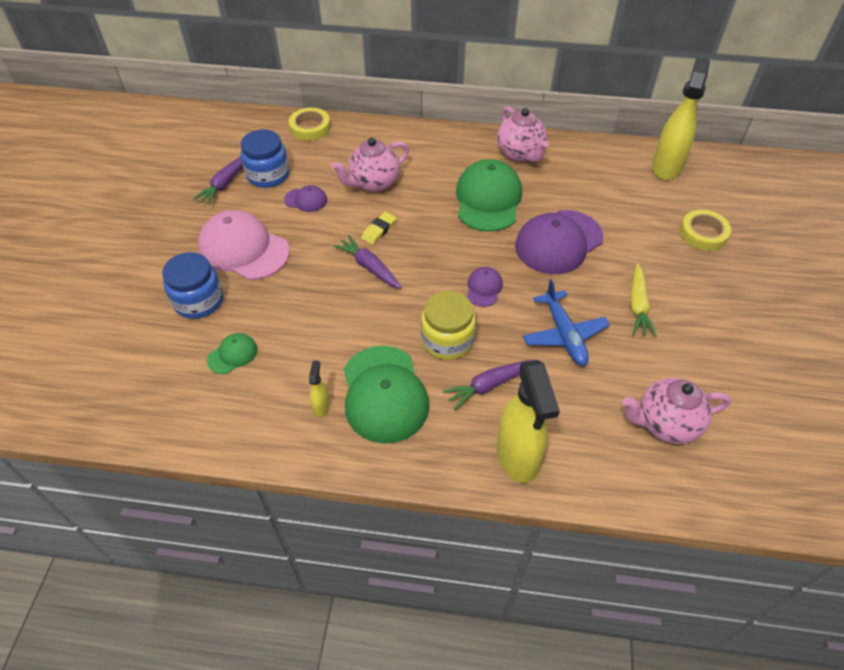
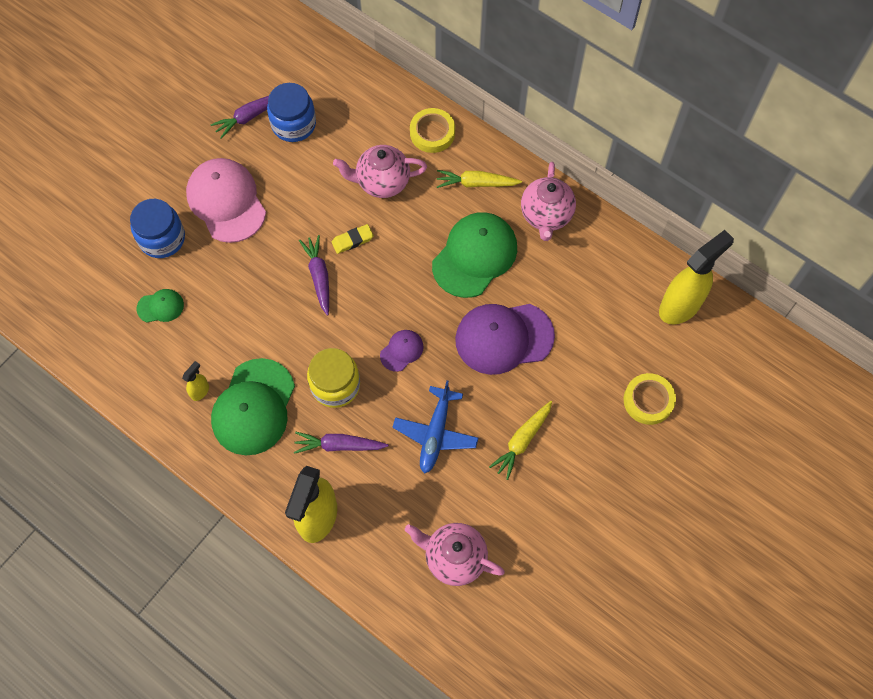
camera: 30 degrees right, 15 degrees up
(306, 200) = (310, 172): purple cap -> none
(310, 128) = (366, 82): yellow tape -> yellow tape (432, 133)
(450, 155) = (476, 183): none -> yellow carrot

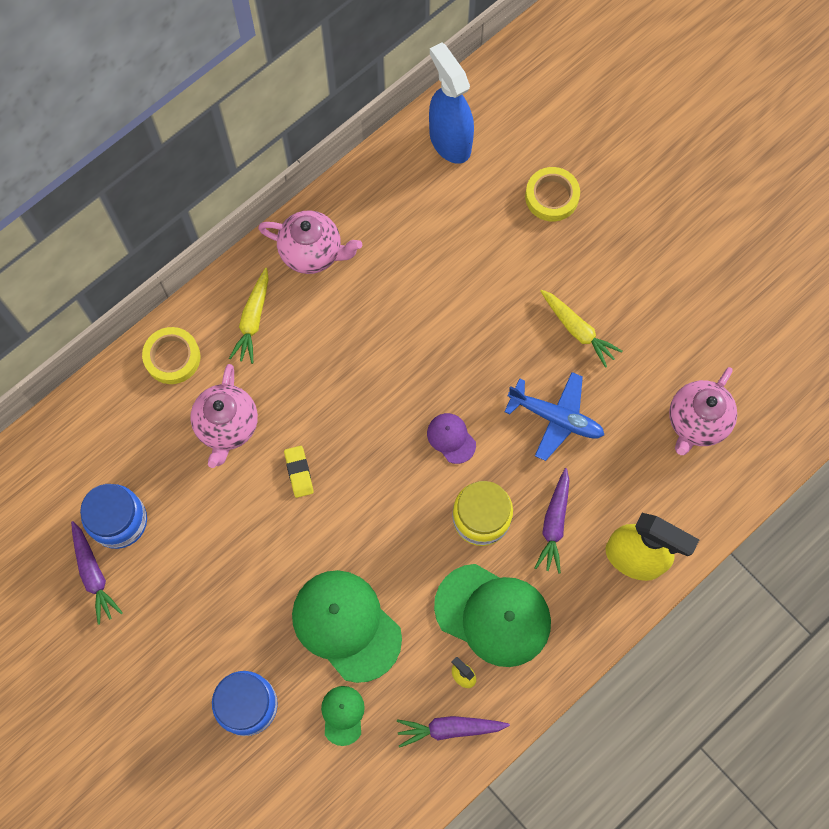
camera: 80 degrees left, 5 degrees up
(226, 201) = (212, 618): pink cap -> none
(319, 277) = (339, 518): purple carrot -> purple carrot (450, 729)
(475, 256) = (347, 338): green cap -> green cap (346, 625)
(504, 338) = (455, 326): purple cap -> none
(680, 306) = (449, 141): yellow spray bottle -> blue spray bottle

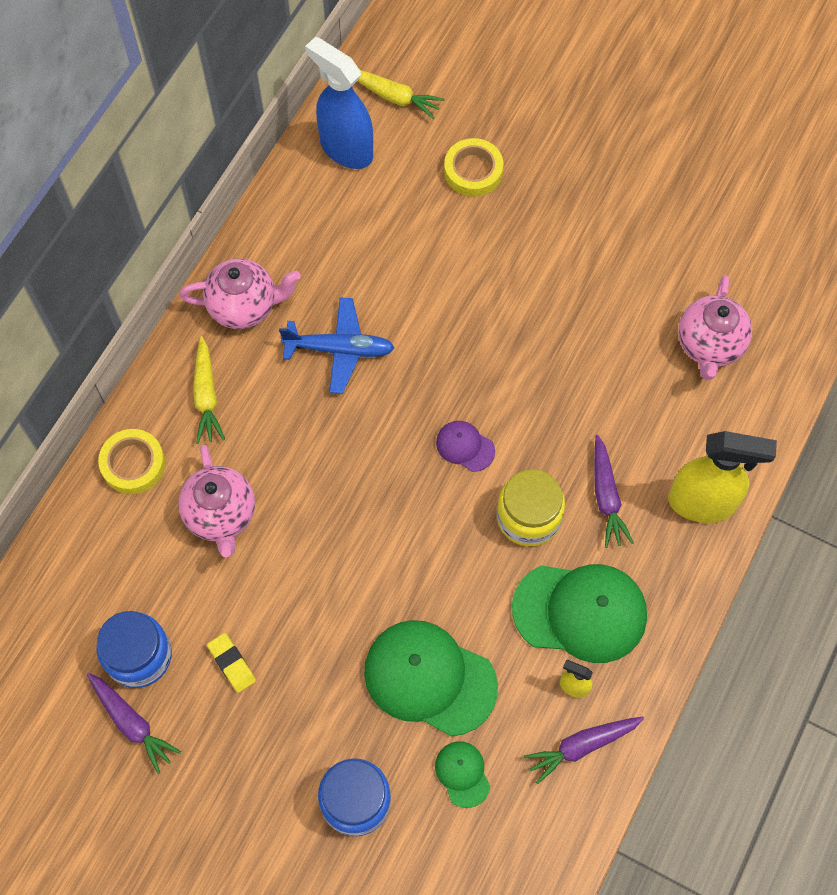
camera: 20 degrees left, 5 degrees down
(299, 472) = (317, 537): yellow eraser -> yellow eraser (231, 663)
(556, 418) = (565, 389): blue plane -> blue plane (340, 349)
(577, 330) = (552, 294): yellow carrot -> yellow carrot (394, 96)

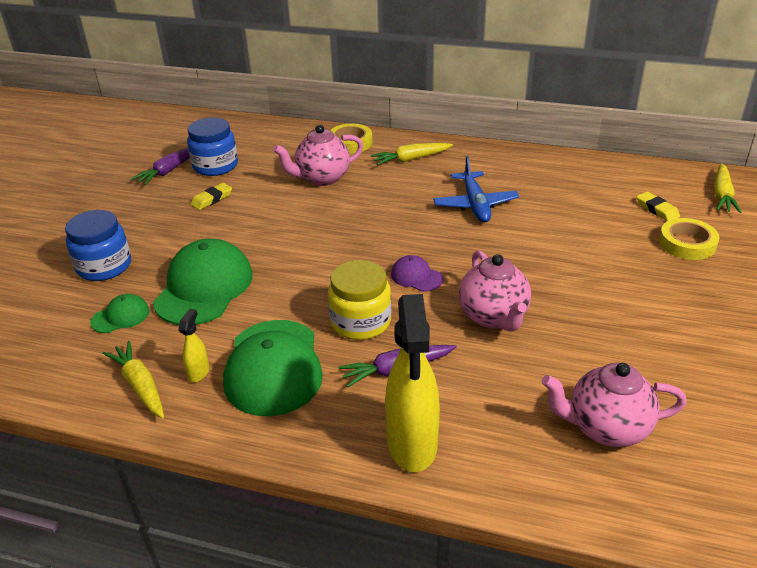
camera: 80 degrees right, 30 degrees down
(244, 306) = (488, 162): pink teapot -> pink teapot (493, 317)
(346, 149) = (653, 181): blue spray bottle -> none
(404, 170) = (657, 209): none -> yellow eraser
(465, 446) = (416, 276): purple cap -> purple cap turned 75 degrees counterclockwise
(582, 746) = (140, 386): purple carrot -> yellow carrot

